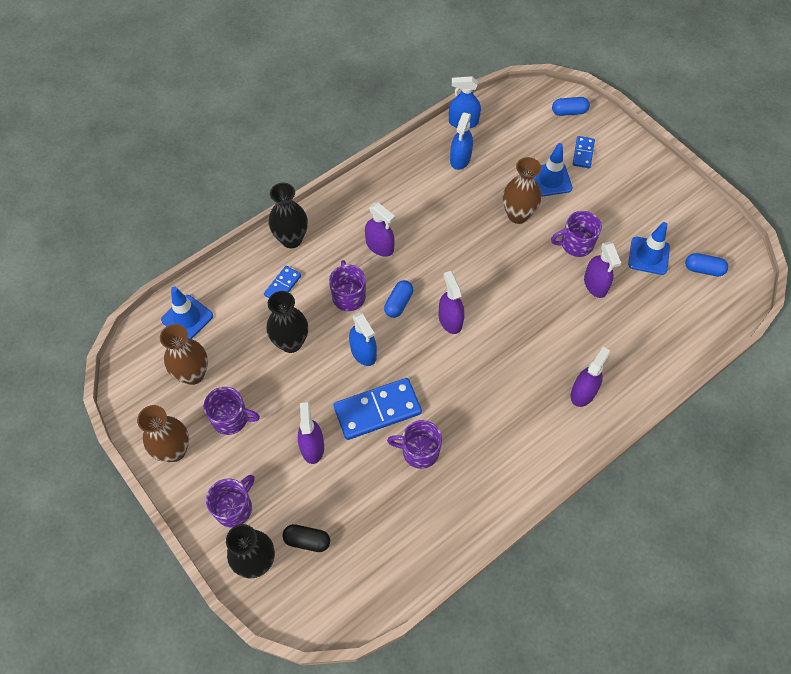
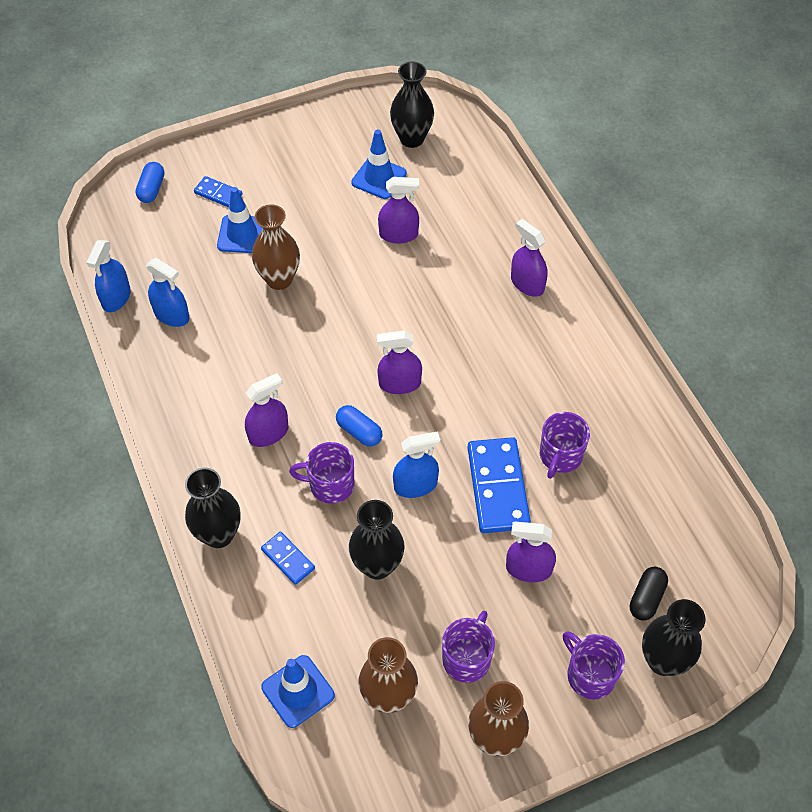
camera: 75 degrees left, 5 degrees down
(576, 244) = (340, 236): purple mug -> none
(703, 269) = (412, 139): blue capsule -> black vase

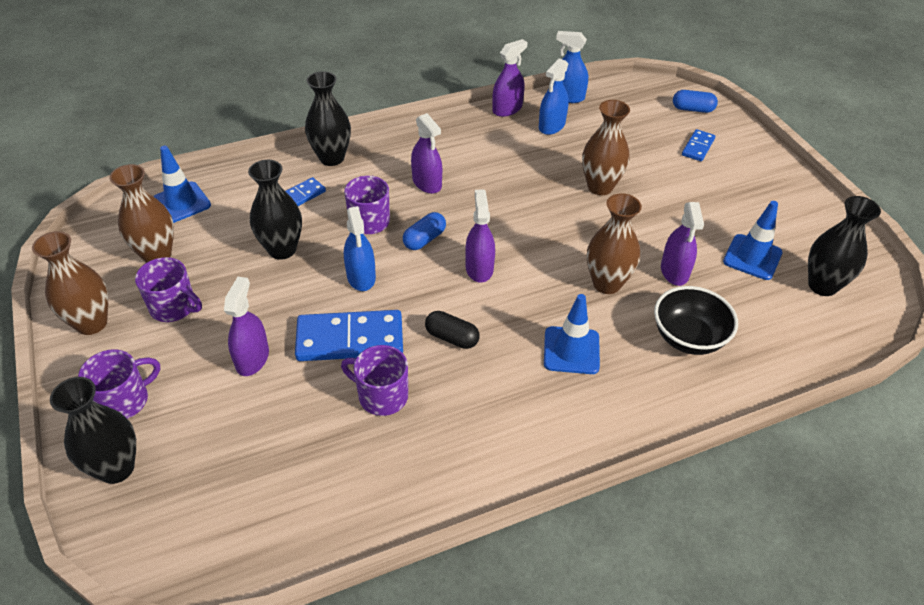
camera: 90 degrees right, 10 degrees down
(242, 234) = (651, 163): blue traffic cone -> blue traffic cone (571, 350)
(416, 285) = (606, 283): none -> brown vase
(476, 235) = (688, 338): none -> black bowl
(527, 284) = (622, 381): purple spray bottle -> purple spray bottle (507, 109)
(646, 598) = (192, 461): black capsule -> black capsule (452, 338)

